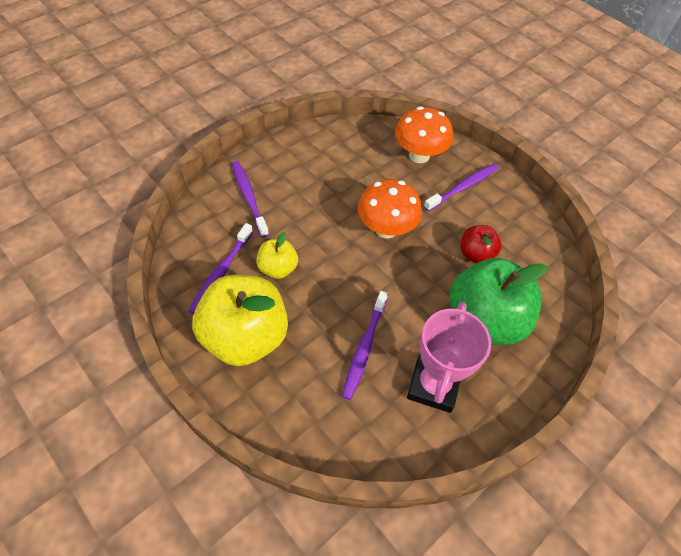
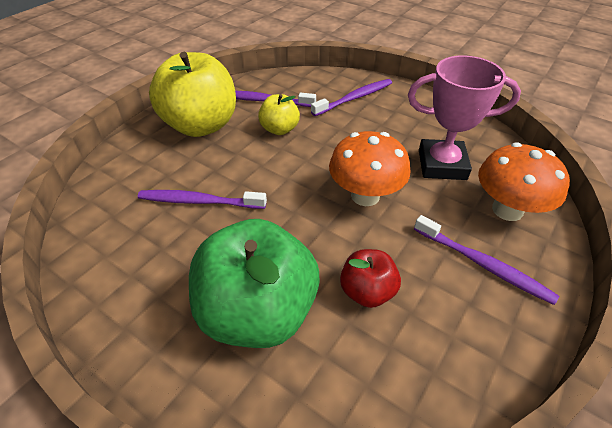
camera: 80 degrees right, 10 degrees down
(433, 385) = (157, 266): pink trophy -> pink trophy (442, 165)

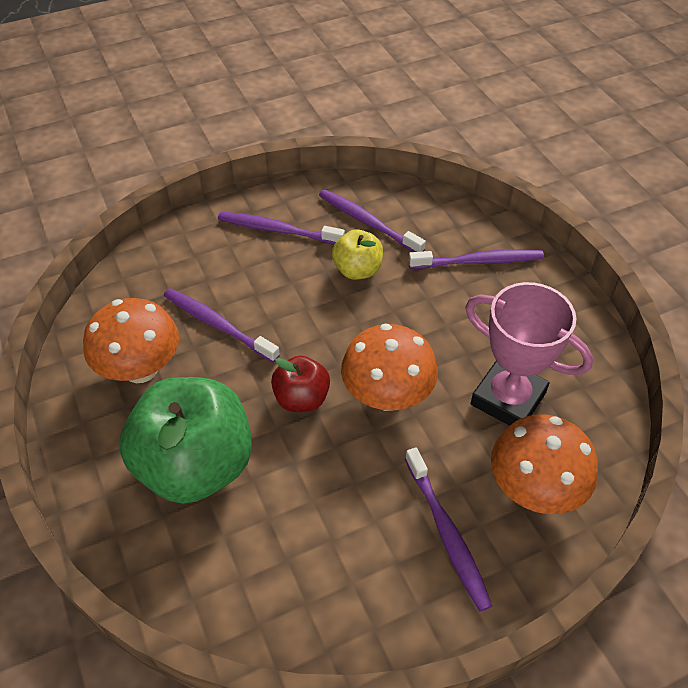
camera: 30 degrees right, 5 degrees up
(153, 260) = (140, 369): none -> orange mushroom
(201, 125) = (277, 230): yellow apple -> purple toothbrush
(367, 291) = (306, 498): red apple -> red apple (301, 398)

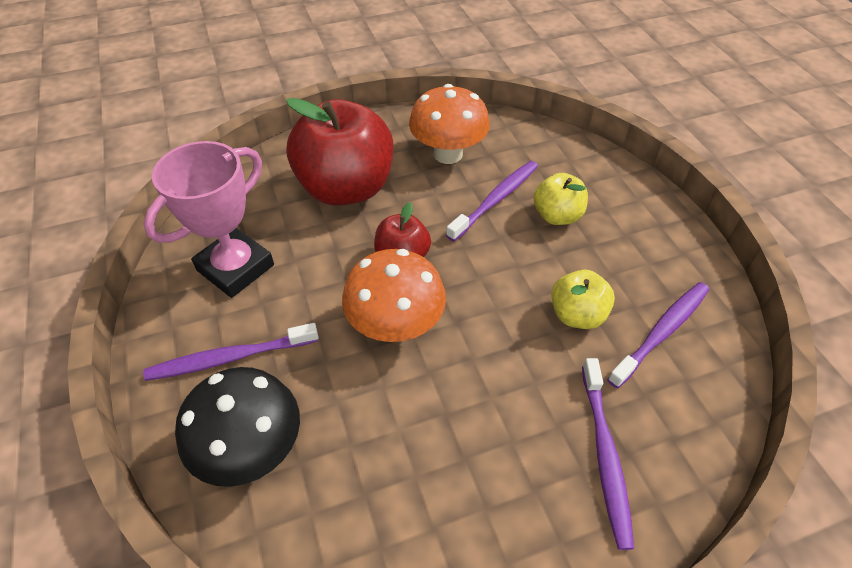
camera: 95 degrees right, 0 degrees up
(196, 465) = (346, 188): green apple -> red apple
(240, 278) = (557, 216): none -> yellow apple
(277, 230) = (633, 246): purple toothbrush -> none
(508, 398) = (375, 446): pink trophy -> pink trophy (235, 267)
(534, 489) = (252, 449): orange mushroom -> black mushroom

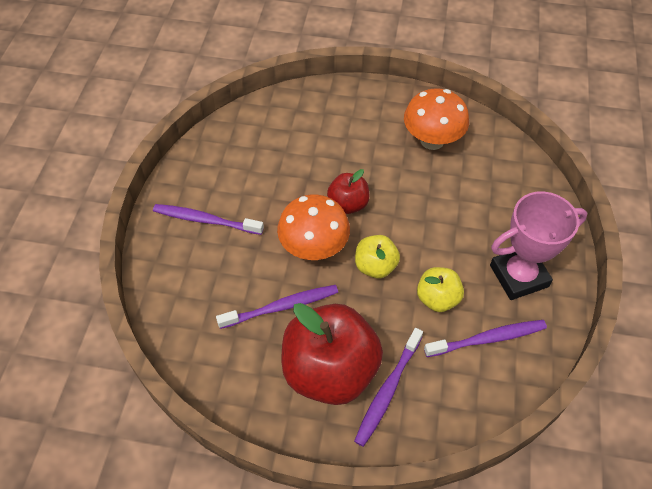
camera: 30 degrees right, 5 degrees up
(235, 267) = (239, 163): pink trophy -> pink trophy (519, 276)
(252, 449) = (189, 280): black mushroom -> none
(346, 188) = (342, 137): red apple -> red apple (330, 371)
(496, 200) = (442, 191): purple toothbrush -> purple toothbrush (281, 307)
(557, 216) = (478, 223): yellow apple -> yellow apple (375, 266)

